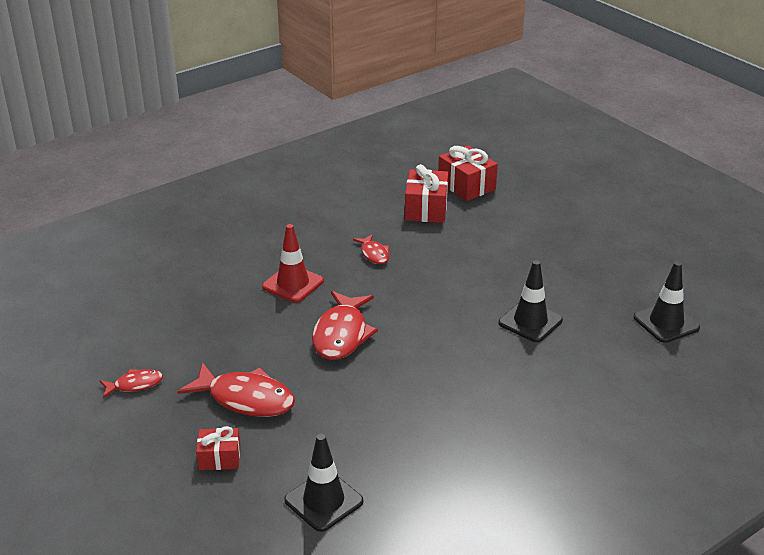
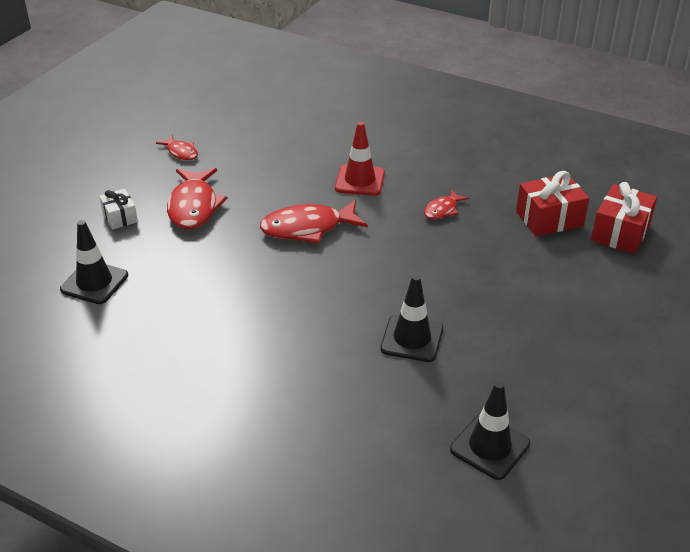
camera: 65 degrees right, 5 degrees up
(219, 458) = (120, 217): red gift -> white gift

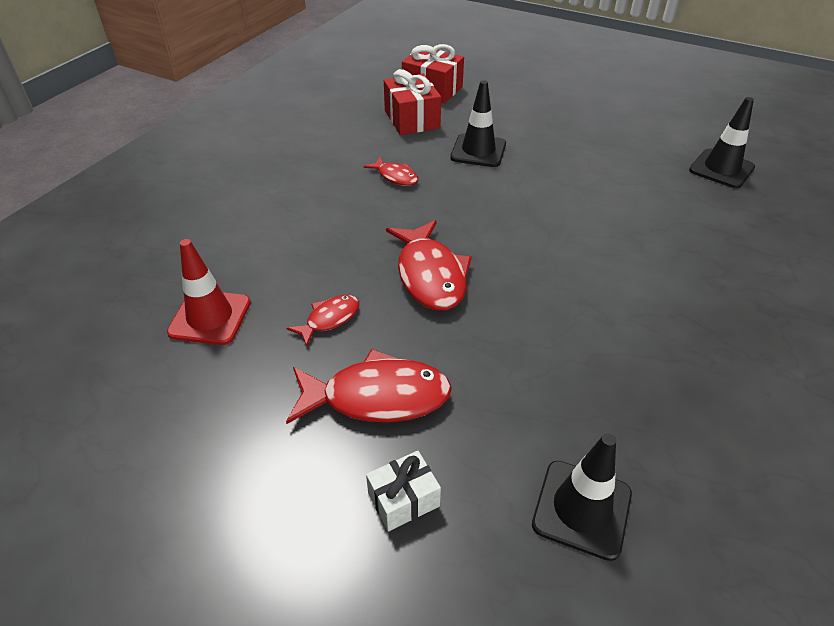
camera: 90 degrees left, 5 degrees up
(181, 152) = (214, 431): red fish -> red fish (329, 319)
(360, 180) = (331, 233): red traffic cone -> red traffic cone (210, 317)
(412, 339) = (606, 203): black traffic cone -> black traffic cone (478, 151)

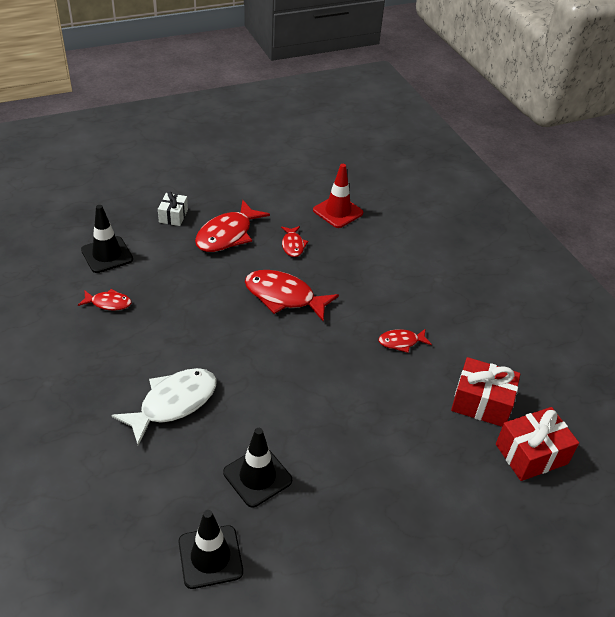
camera: 125 degrees right, 0 degrees up
(478, 151) = (394, 410): black traffic cone -> black traffic cone (257, 476)
(645, 420) = (108, 303): none -> red fish
(662, 264) = (173, 403): none -> white fish

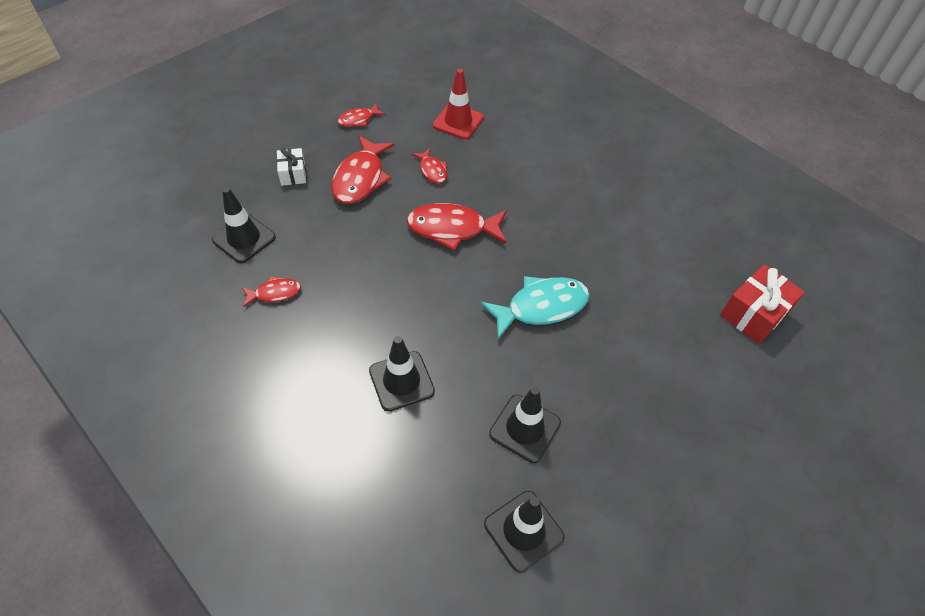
camera: 20 degrees left, 10 degrees up
(173, 403) = (401, 381): white fish -> black traffic cone
(327, 383) = (541, 307): none -> turquoise fish
(401, 342) = (586, 241): red fish -> red fish (358, 119)
(481, 402) = (687, 278): red gift -> none

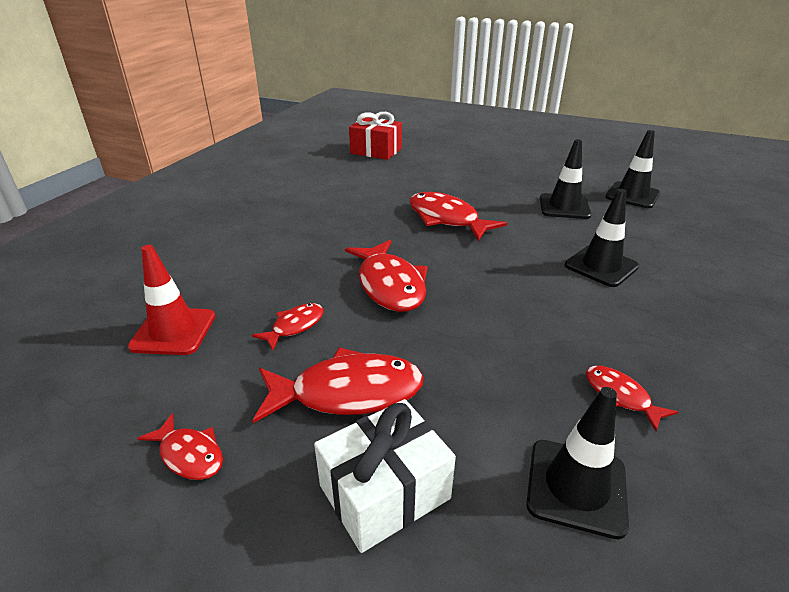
camera: 110 degrees left, 20 degrees down
(293, 174) = (384, 492): white gift -> white gift, size x1.65
(541, 307) = (447, 219): turquoise fish -> red fish

